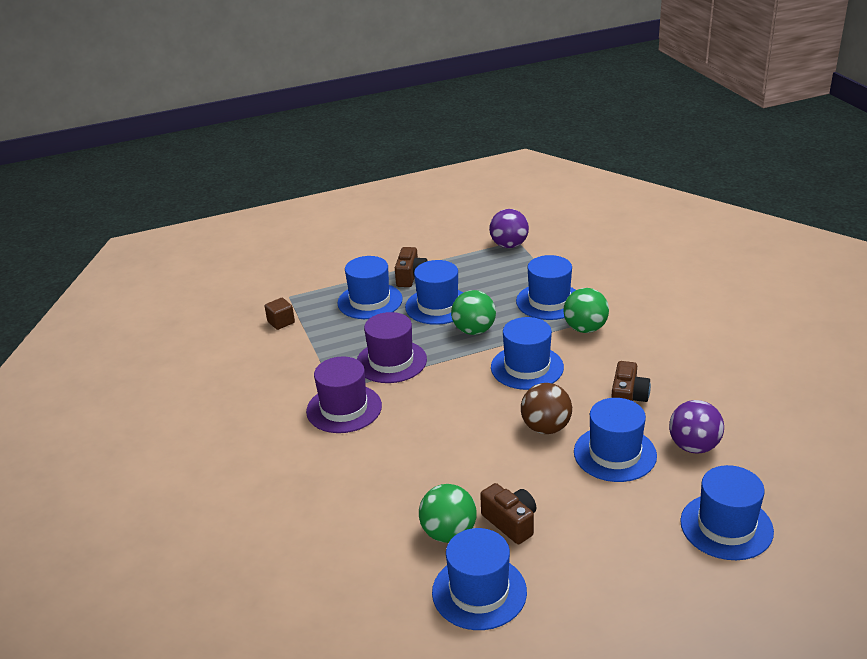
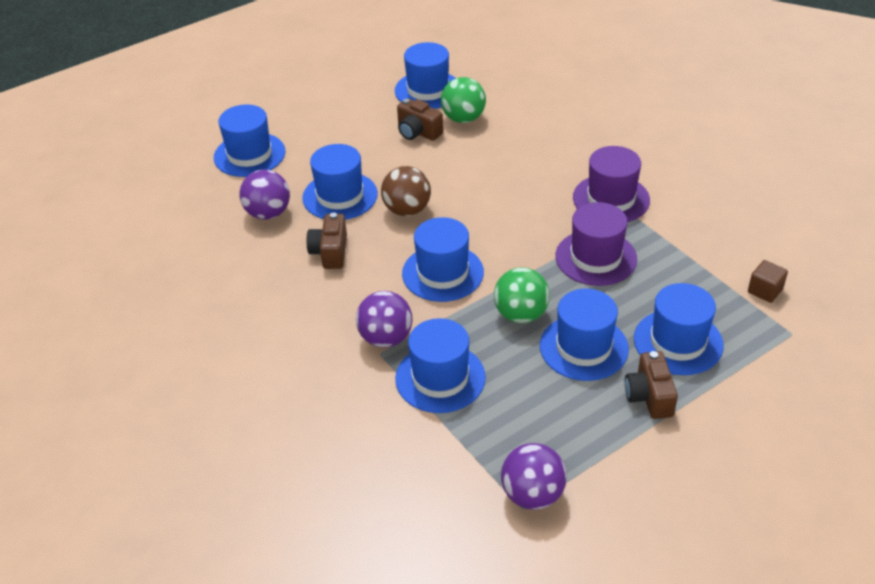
camera: 165 degrees right, 10 degrees up
(585, 328) = (386, 338): green ball -> purple ball

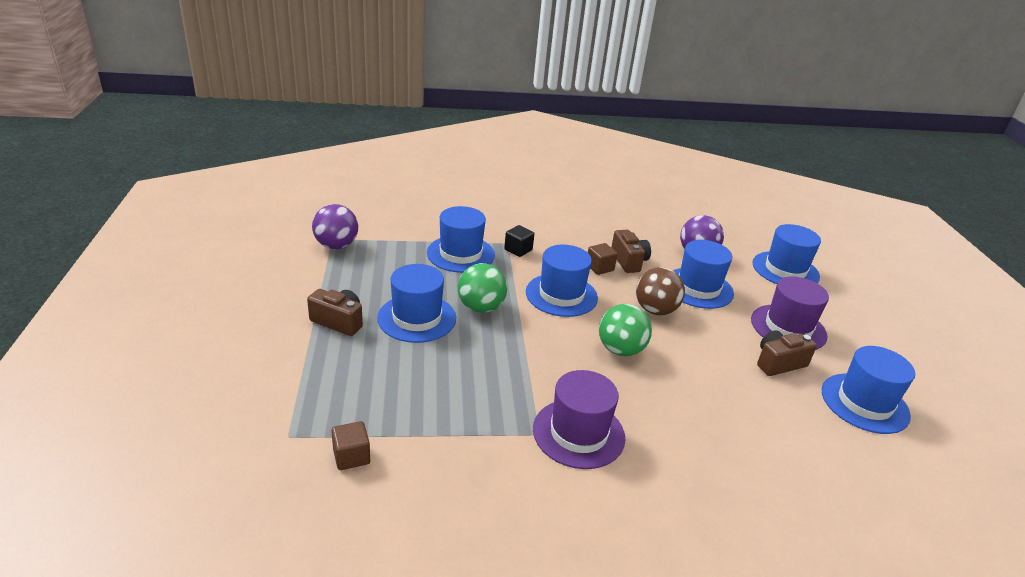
camera: 115 degrees right, 10 degrees down
(330, 252) = (629, 261): brown camera -> brown camera turned 45 degrees clockwise
(364, 267) = (599, 268): none -> brown cube
(386, 338) = (518, 250): purple ball -> black cube
(463, 118) = (792, 402): green ball -> green ball (620, 350)
(596, 257) = (504, 376): purple hat -> purple hat (788, 327)
(678, 342) = (365, 364): blue hat -> none

